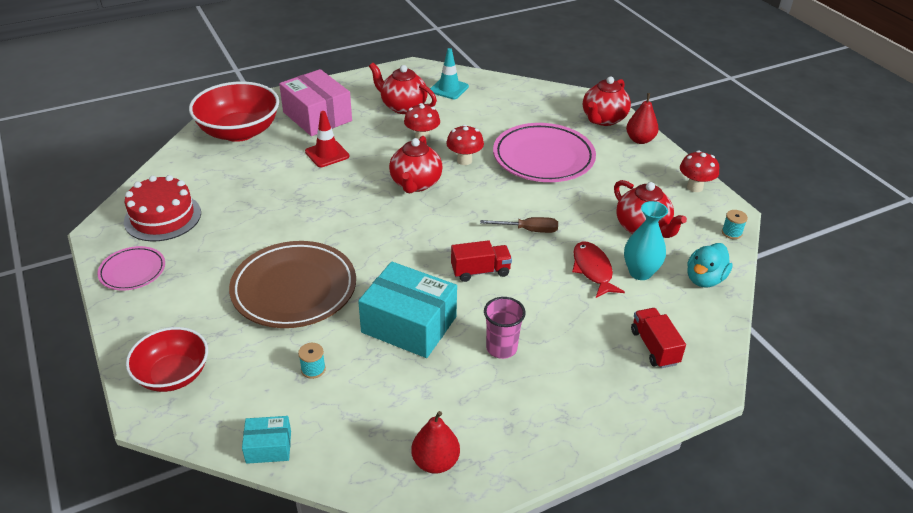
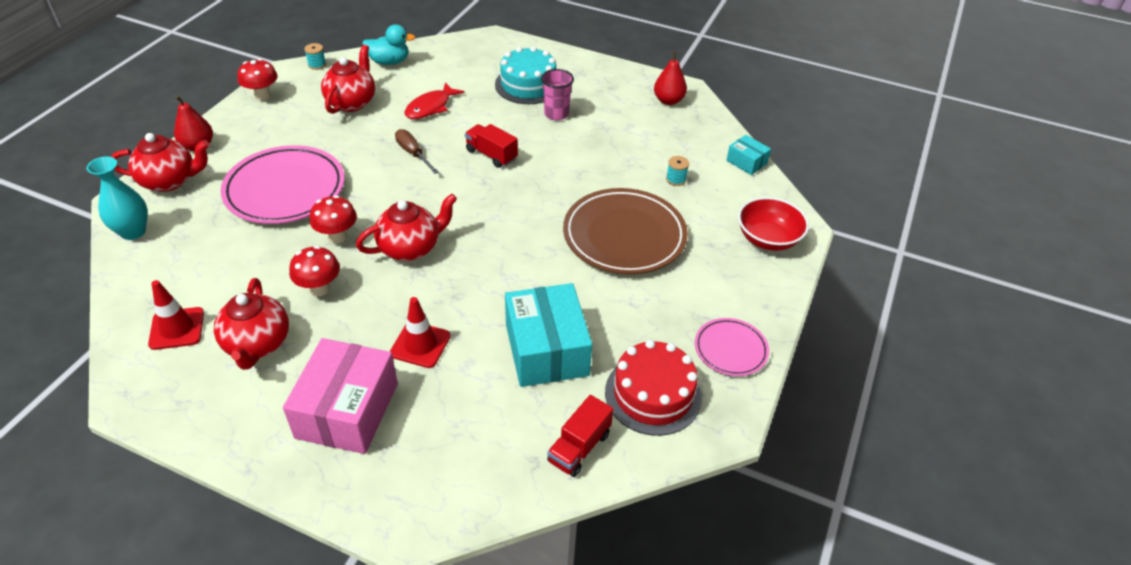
camera: 130 degrees left, 5 degrees up
(239, 132) = (449, 463): red bowl -> none
(409, 324) = (585, 160): turquoise box -> turquoise box (547, 350)
(449, 89) = (177, 328): turquoise traffic cone -> red traffic cone
(575, 357) = (528, 85): none -> turquoise cake
(640, 272) = (411, 87): turquoise vase -> turquoise vase (133, 231)
(654, 347) = (483, 61): red truck -> red truck (579, 447)

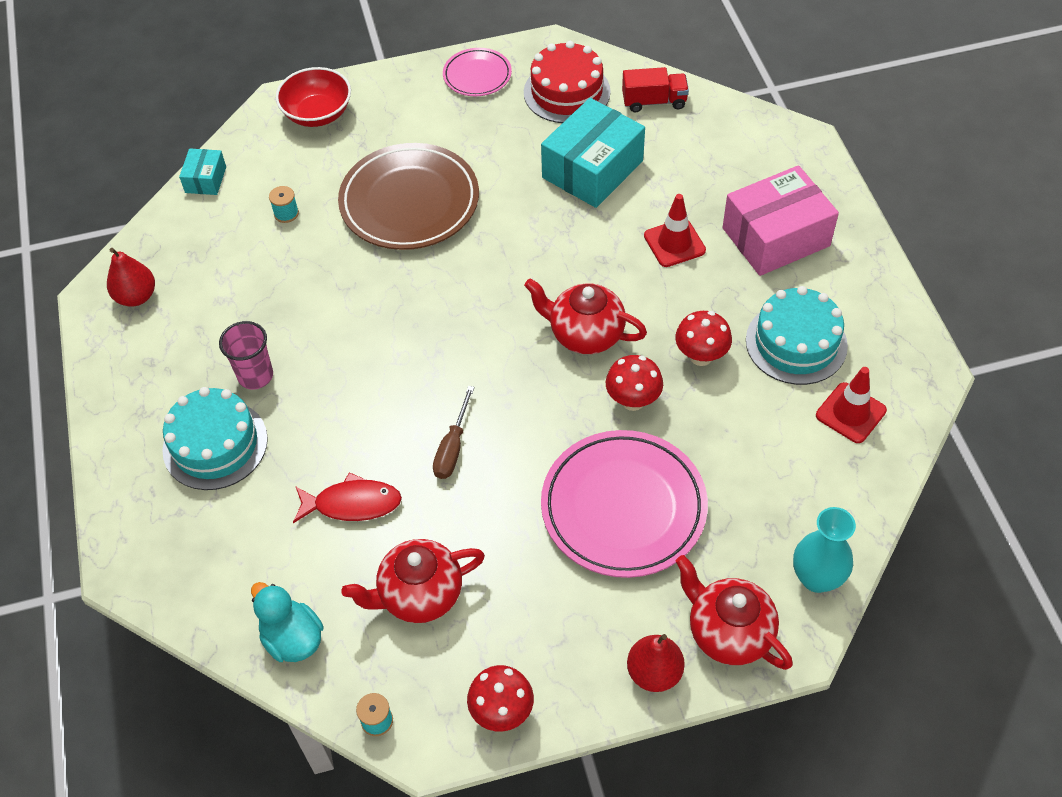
camera: 125 degrees left, 10 degrees up
(257, 344) = (796, 343): red teapot -> turquoise cake
(491, 155) = (387, 378): red truck -> none

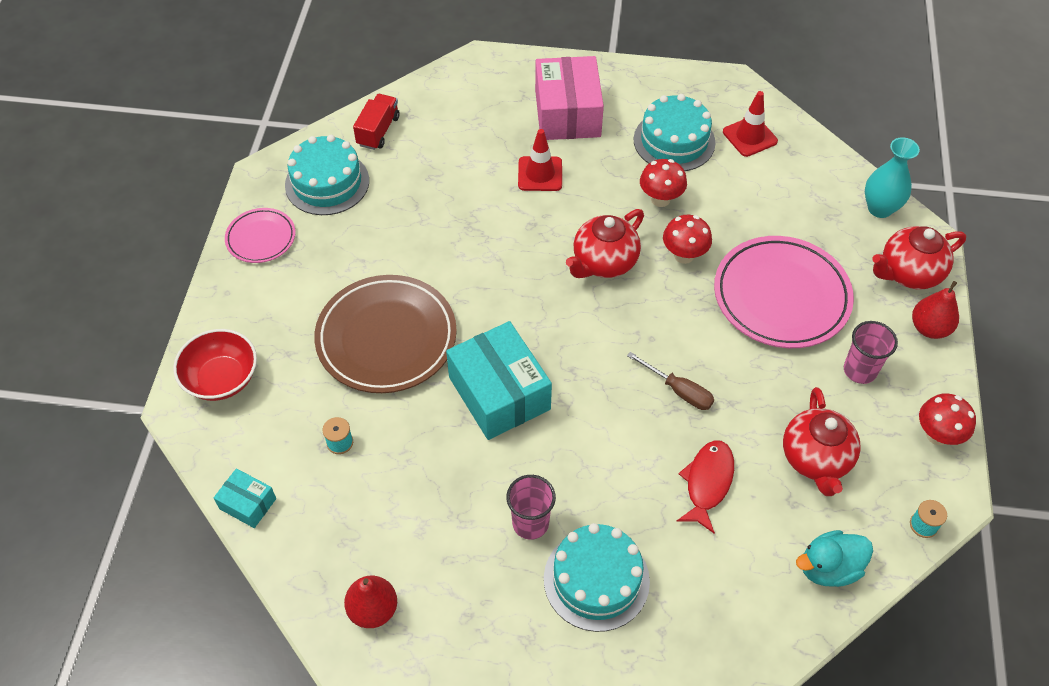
camera: 70 degrees left, 0 degrees up
(556, 611) = (860, 370): none -> pink cup
(566, 92) = (327, 183): red cake -> turquoise cake
(592, 169) = (429, 197): turquoise box -> turquoise box (499, 393)

